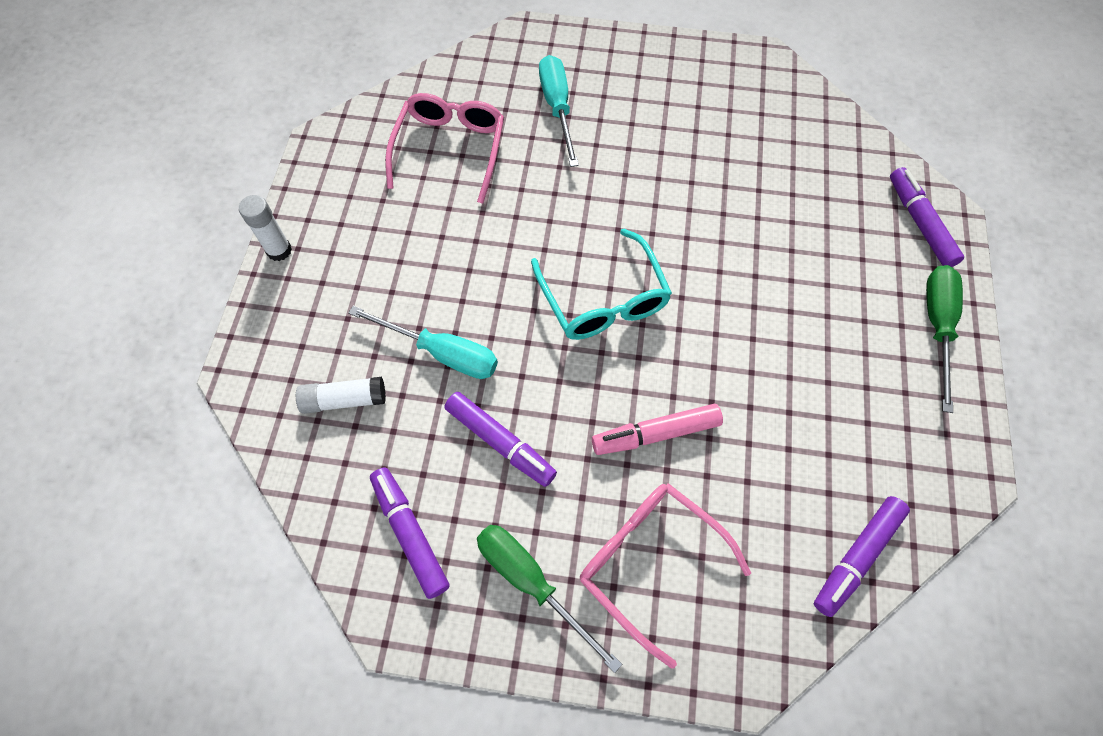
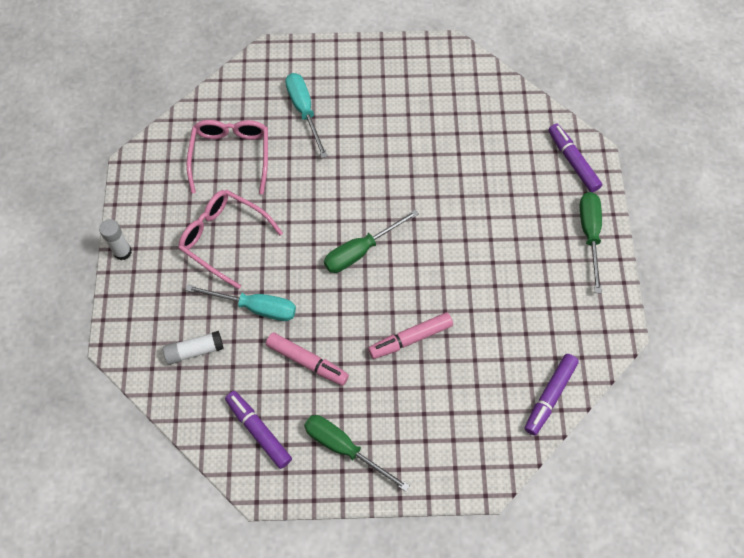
camera: 10 degrees left, 0 degrees up
(500, 442) = (307, 361): purple marker -> pink marker
(603, 298) = (360, 251): turquoise glasses -> green screwdriver
(651, 563) = (419, 423): pink glasses -> pink glasses (224, 239)

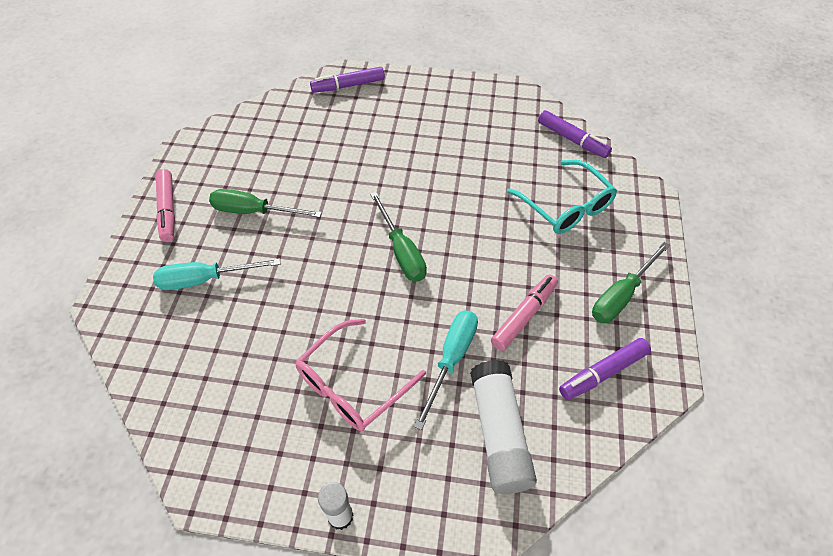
camera: 80 degrees left, 10 degrees down
(194, 351) = (499, 433): white glue stick -> white glue stick, size x1.72
(231, 156) = (238, 364): pink glasses -> none
(410, 339) = (507, 225): pink marker -> pink marker (168, 210)
(447, 392) = (565, 206): none -> turquoise glasses
(590, 235) = (424, 89): green screwdriver -> green screwdriver (254, 211)

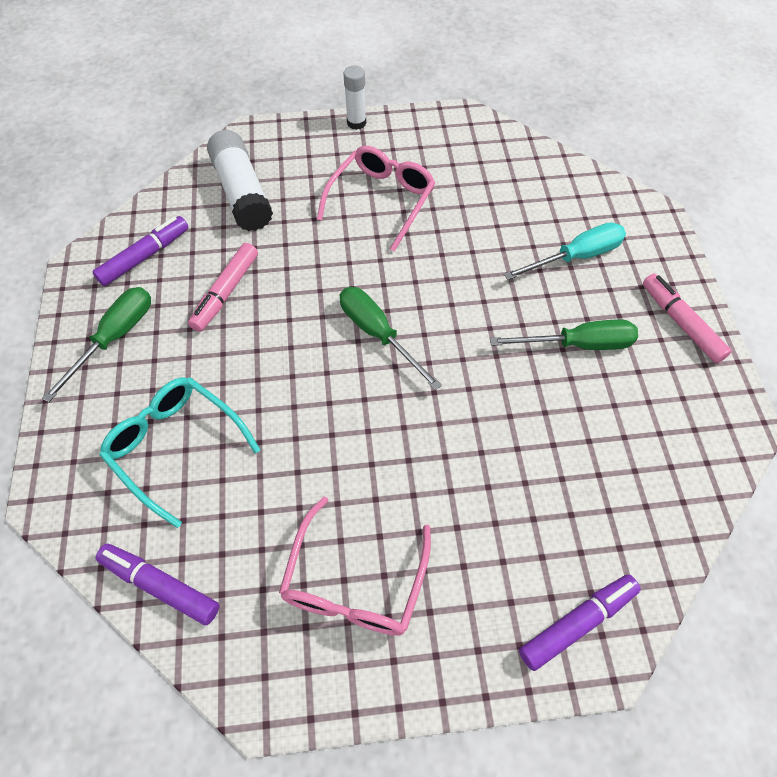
camera: 165 degrees right, 5 degrees up
(451, 359) = (295, 238): turquoise screwdriver -> none
(460, 121) = (354, 581): none -> pink glasses

